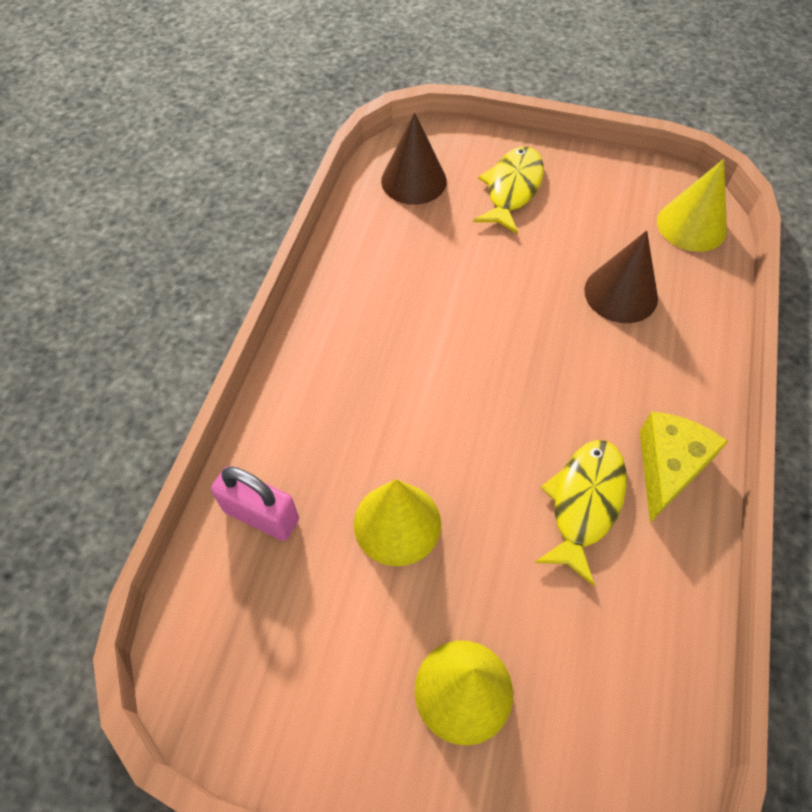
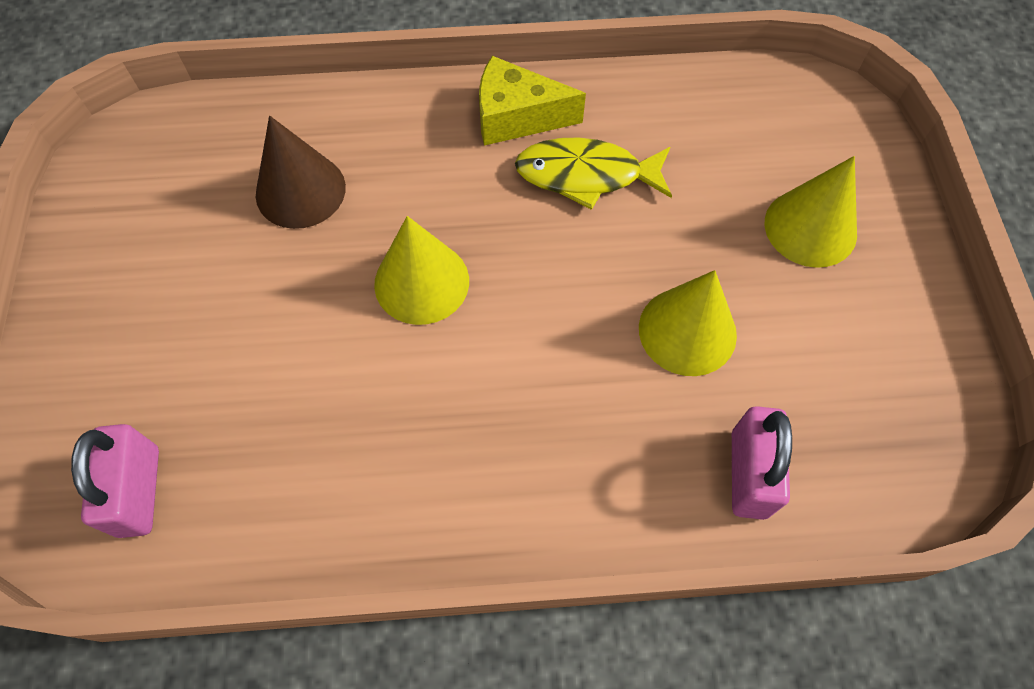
camera: 110 degrees left, 5 degrees up
(413, 180) = (139, 491): brown cone -> pink padlock
(512, 189) = (136, 349): yellow fish -> none
(691, 225) = (169, 139): yellow cone -> yellow cone (421, 282)

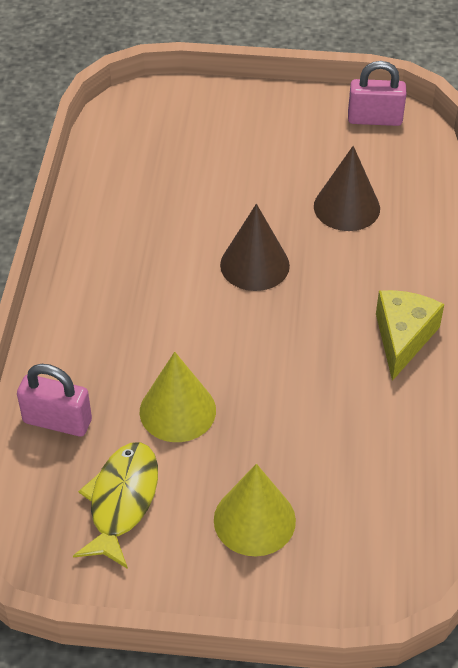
camera: 100 degrees right, 15 degrees down
(139, 491) = (141, 133): pink padlock -> pink padlock (374, 119)
(421, 282) = (254, 265): yellow cone -> brown cone
(586, 175) = (335, 374): yellow fish -> yellow fish (121, 501)

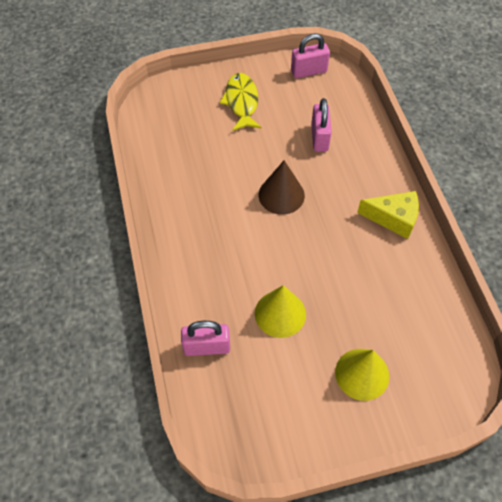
camera: 20 degrees left, 10 degrees up
(121, 501) = (274, 390): yellow fish -> yellow fish (241, 102)
(346, 207) = (319, 138): brown cone -> pink padlock
(403, 338) = (393, 218): yellow cheese -> yellow cheese turned 105 degrees clockwise

